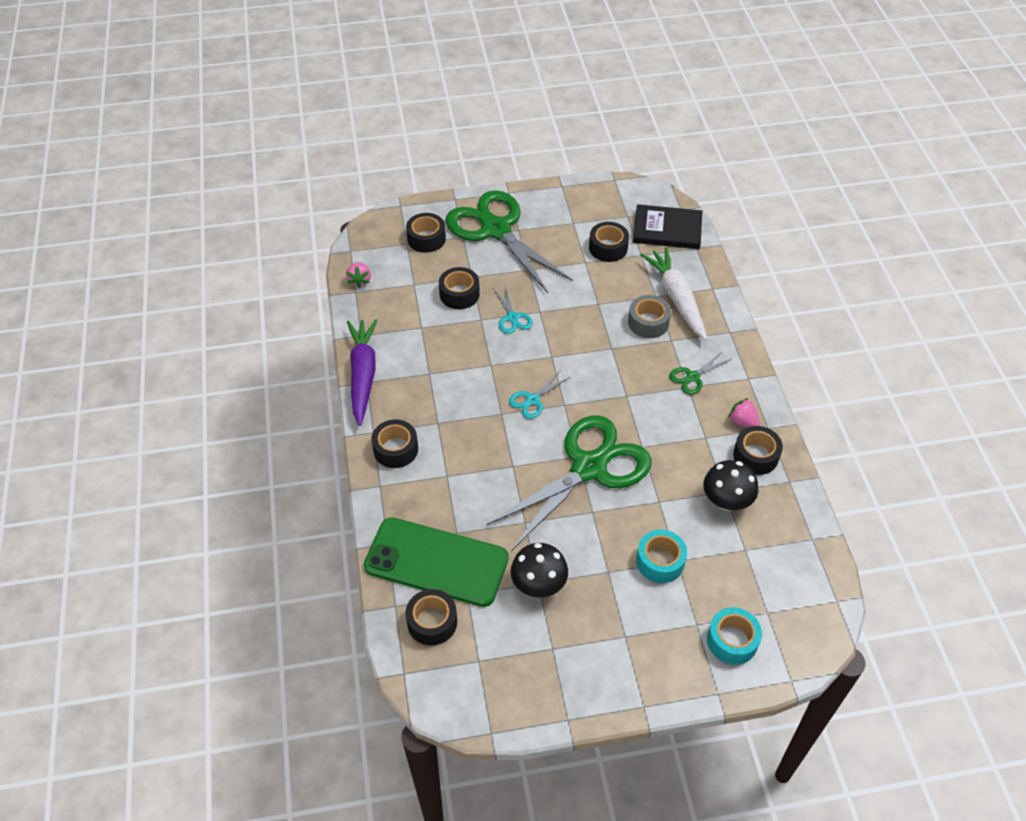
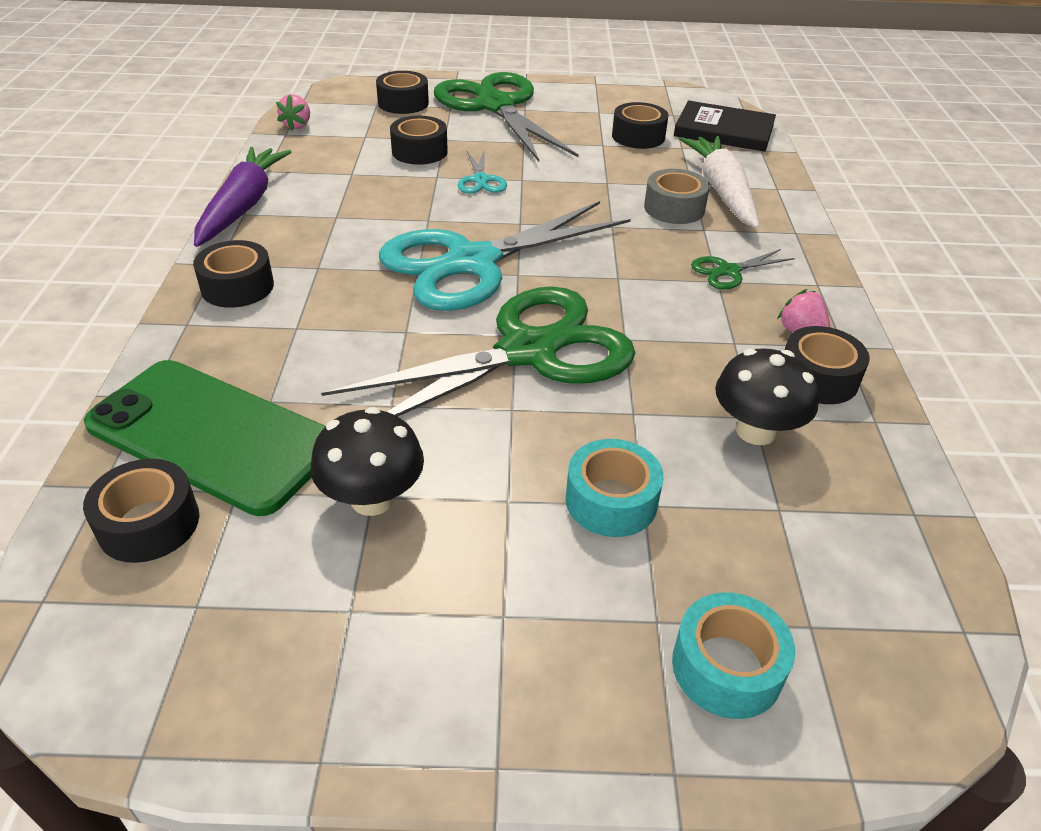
camera: 10 degrees right, 10 degrees down
(532, 400) = (471, 263): turquoise scissors -> turquoise scissors, size x2.46

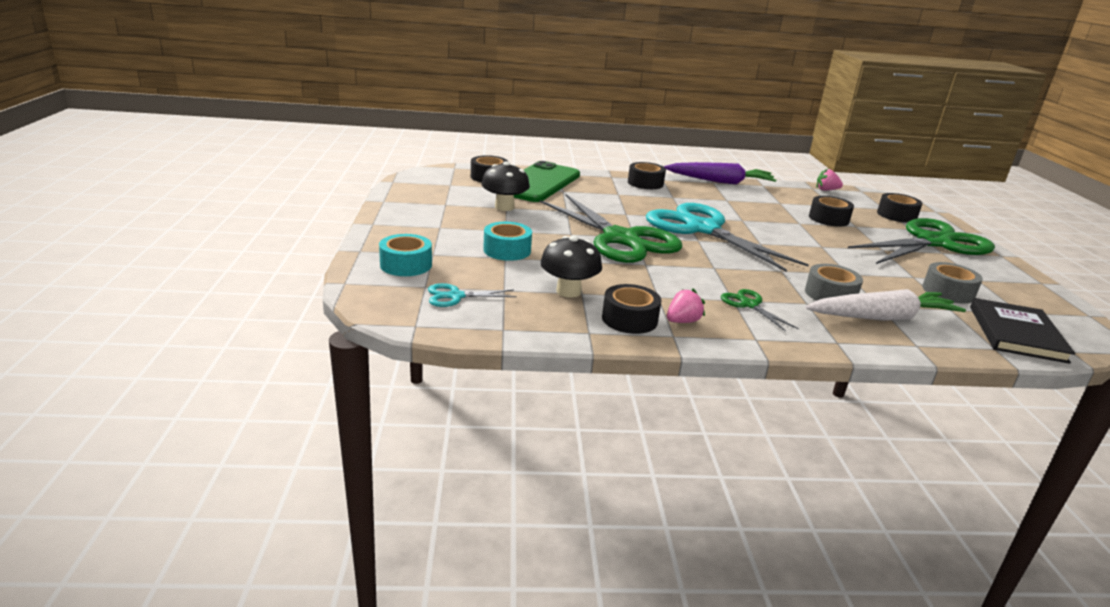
camera: 85 degrees right, 15 degrees down
(481, 180) = (807, 234): turquoise scissors -> turquoise scissors (455, 296)
(638, 136) = (948, 292): black tape -> grey tape

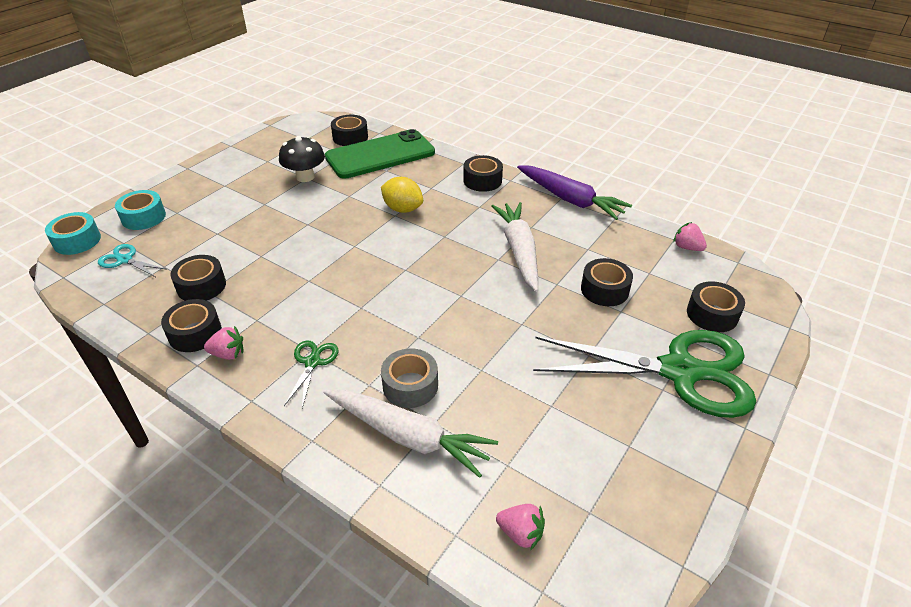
camera: 40 degrees right, 15 degrees up
(507, 250) = (230, 226): turquoise tape -> turquoise tape (77, 241)
(568, 291) = (201, 286): black mushroom -> black tape
(621, 239) = (337, 244): green scissors -> none
(624, 209) = (402, 209): none -> yellow lemon
(702, 229) = (433, 257): turquoise scissors -> none
(746, 213) = (519, 251): none -> white carrot
(948, 292) = (552, 443): grey tape -> none
(1016, 333) = (520, 533): black book -> pink strawberry

